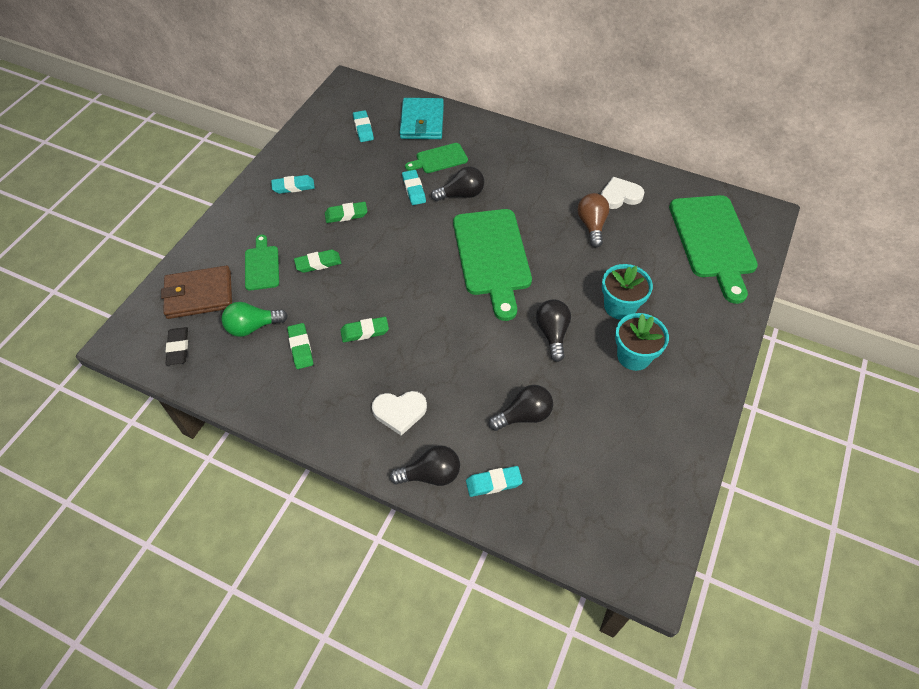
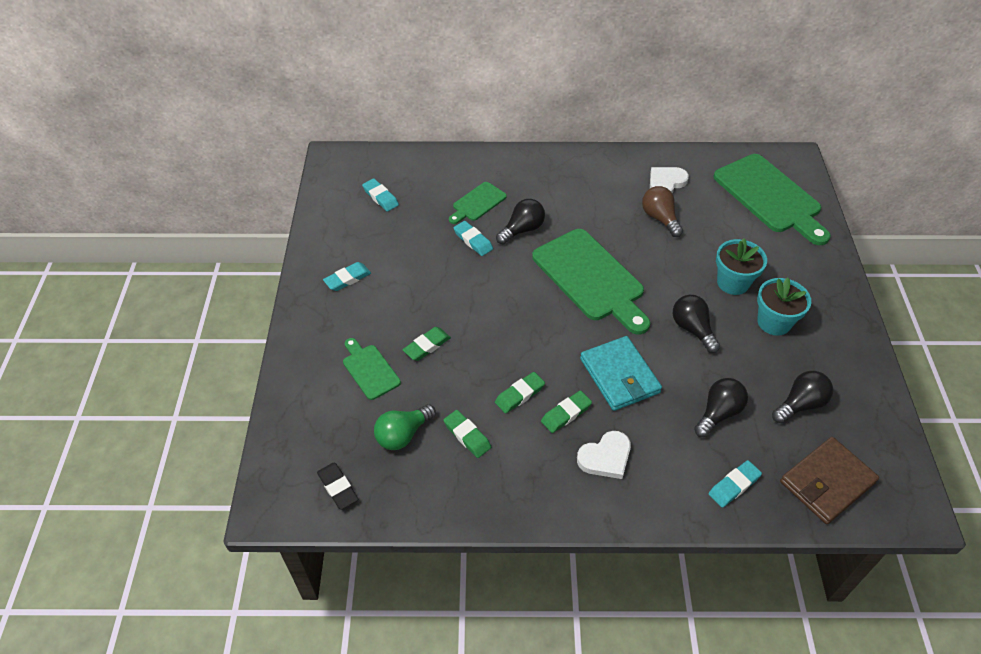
camera: 25 degrees left, 5 degrees down
(199, 295) = (322, 424): brown wallet -> brown wallet (827, 482)
(346, 215) = (422, 288): green eraser -> green eraser (566, 414)
(422, 121) = (436, 172): turquoise wallet -> turquoise wallet (619, 375)
(431, 474) = (674, 503): black light bulb -> black light bulb (800, 404)

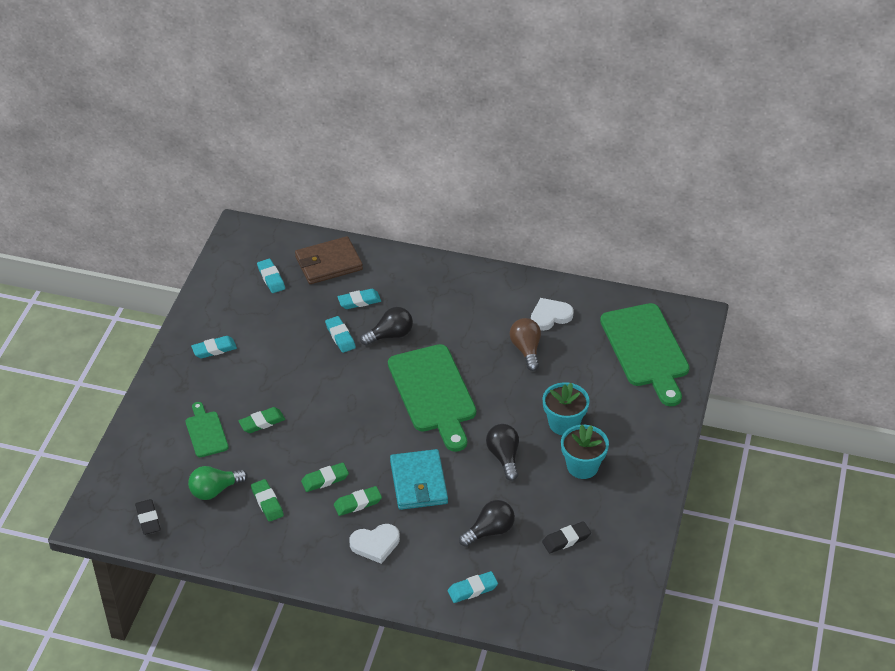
camera: 15 degrees right, 5 degrees down
(477, 203) = (359, 301): green cutting board -> turquoise eraser
(800, 404) = (566, 539): black light bulb -> black eraser
(827, 482) = (553, 604): brown wallet -> brown wallet (329, 263)

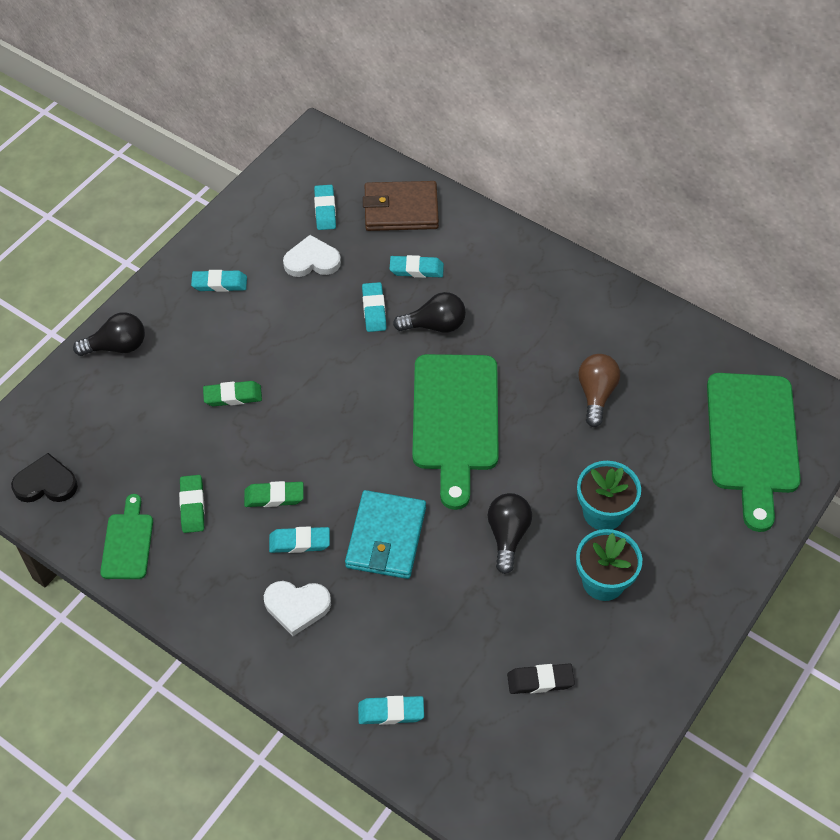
camera: 20 degrees right, 10 degrees up
(148, 519) = (46, 483): black eraser -> black heart
(206, 432) = (162, 389): green cutting board -> green cutting board (127, 542)
(215, 490) = (139, 469): green light bulb -> none
(357, 503) = (299, 542): green eraser -> turquoise eraser
(489, 531) = (446, 635): black light bulb -> black light bulb (117, 346)
(550, 316) = (645, 357): white heart -> white heart (312, 261)

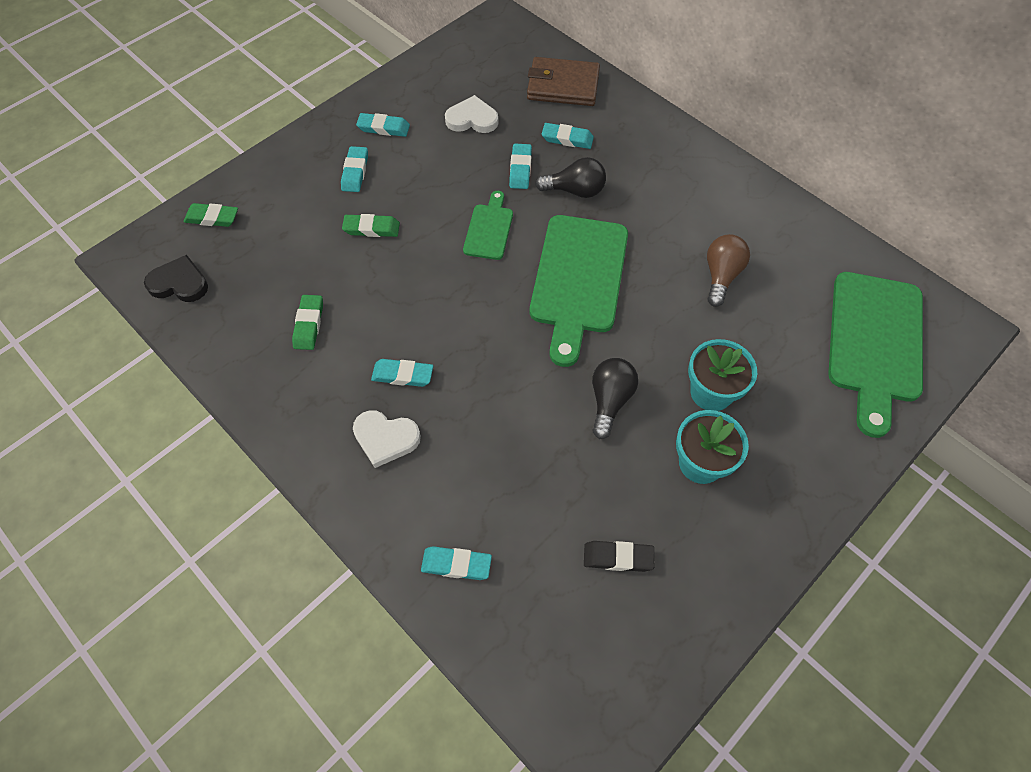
camera: 10 degrees right, 5 degrees up
(117, 346) = (277, 170): black light bulb -> none
(127, 542) = (239, 350): green cutting board -> green cutting board (489, 229)
(274, 497) = (388, 327): green eraser -> green eraser (212, 218)
(325, 210) = (493, 77): turquoise eraser -> turquoise eraser (355, 172)
(386, 537) = (488, 383): turquoise wallet -> none

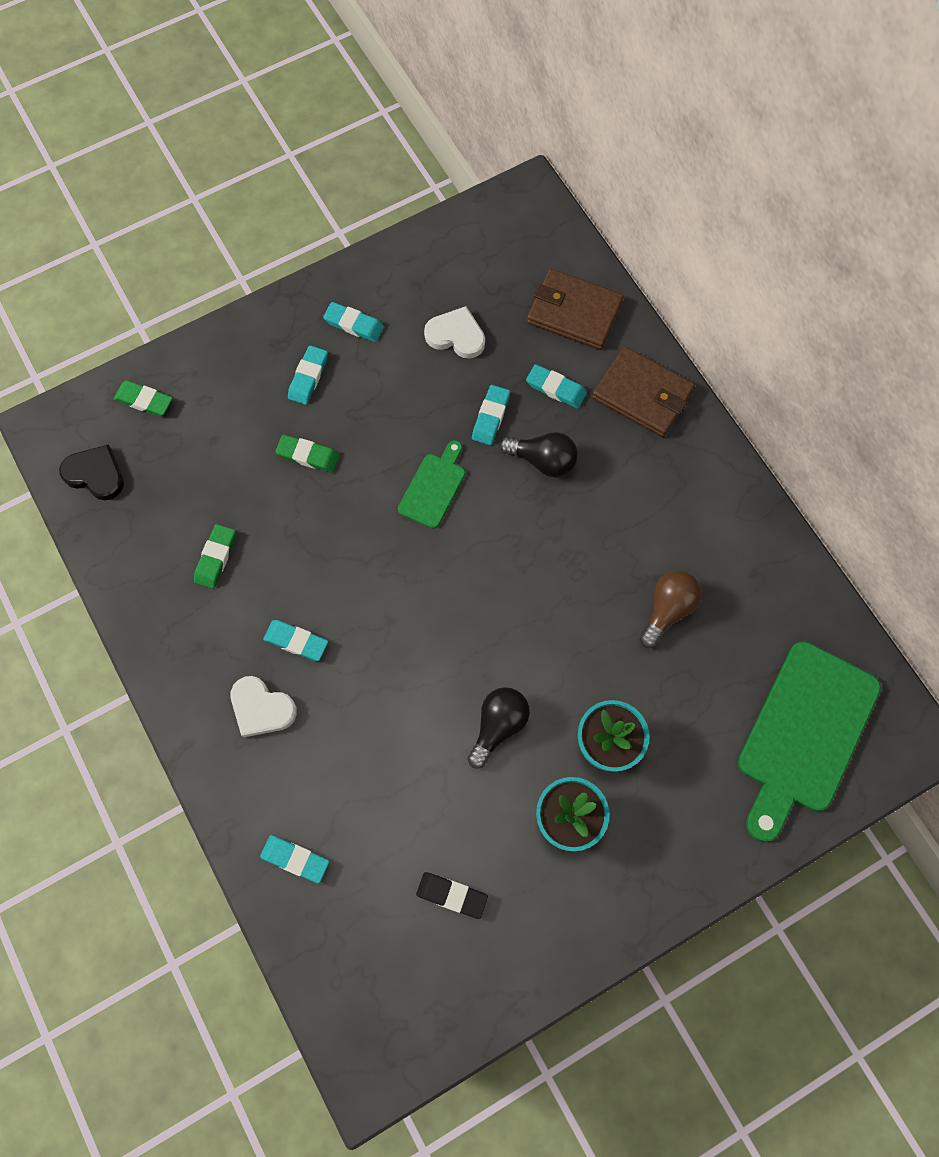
camera: 15 degrees right, 10 degrees up
(578, 280) = (511, 575): green cutting board -> none
(639, 129) = (642, 394): none -> brown wallet

